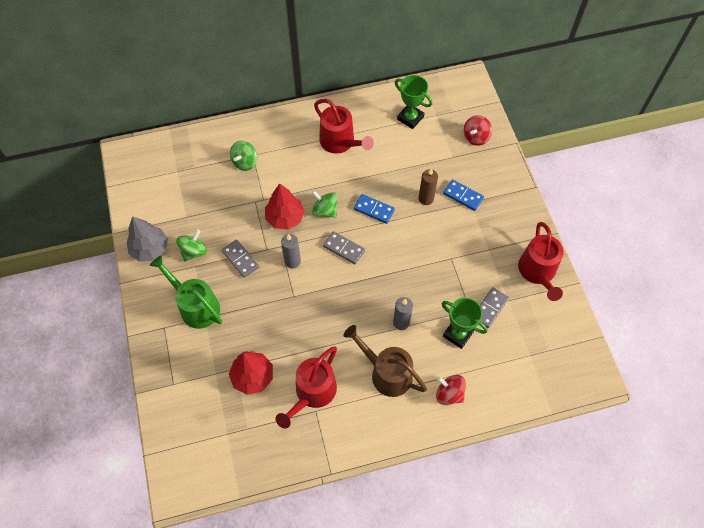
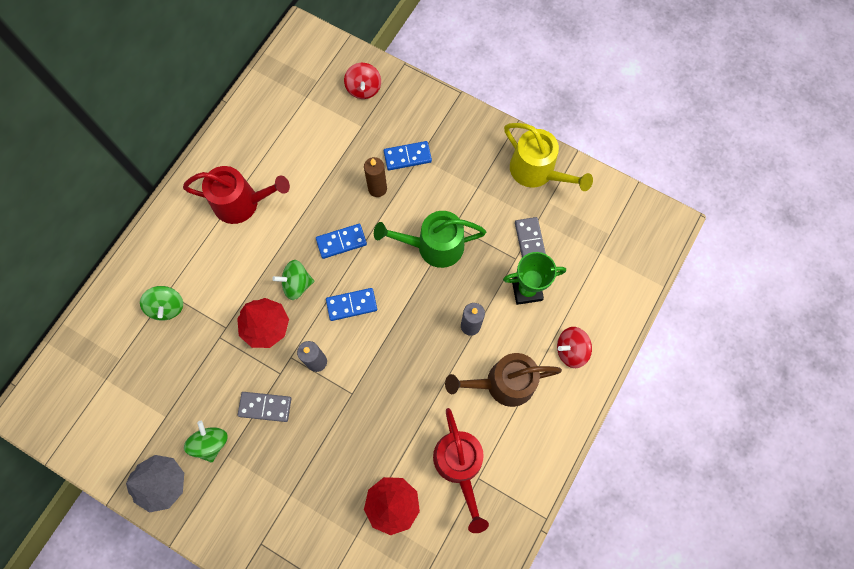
camera: 45 degrees left, 10 degrees up
(196, 306) = (270, 493): green watering can -> green watering can (434, 246)
(344, 248) = (351, 305): grey domino -> blue domino
(410, 118) = (285, 120): green trophy -> none
(538, 272) = (537, 171): red watering can -> yellow watering can

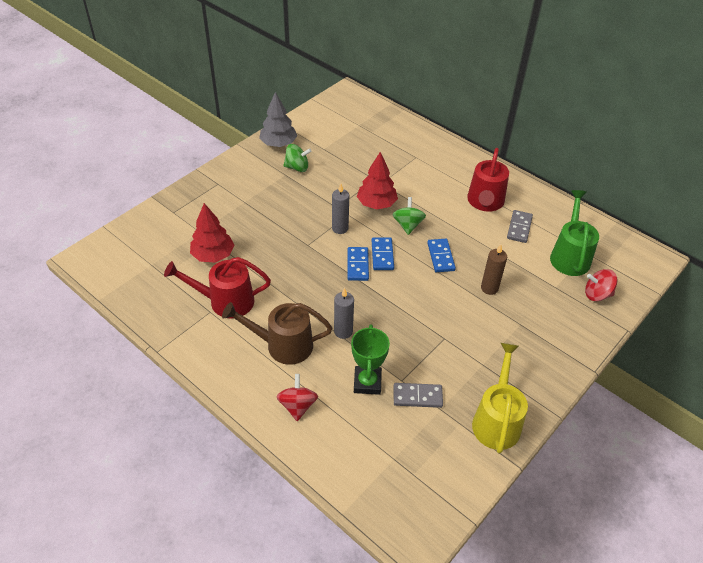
camera: 100 degrees right, 25 degrees down
(167, 307) = (404, 156): green spinning top -> none
(265, 407) = (314, 196): grey domino -> grey domino (519, 228)
(407, 157) = (521, 315): blue domino -> blue domino (357, 265)
(434, 246) = (426, 319): green watering can -> green watering can (569, 256)
(503, 383) = (283, 345): brown watering can -> brown watering can turned 90 degrees counterclockwise
(537, 171) = (496, 420): yellow watering can -> yellow watering can turned 135 degrees clockwise

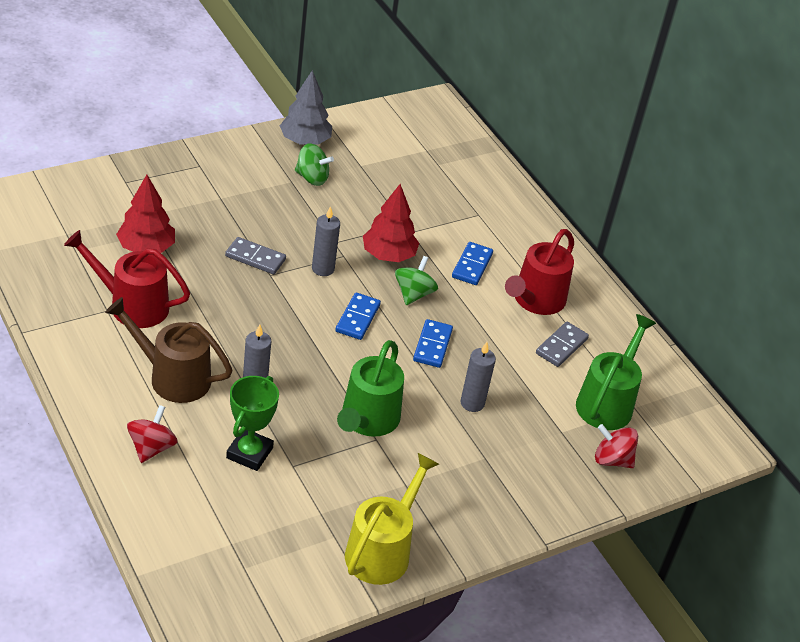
camera: 15 degrees right, 5 degrees down
(357, 265) = (319, 319): blue domino -> blue domino (472, 265)
(417, 396) = (301, 490): grey domino -> grey domino (255, 258)
(431, 326) = (367, 420): none -> green watering can
(489, 288) = (472, 403): brown candle -> grey candle

